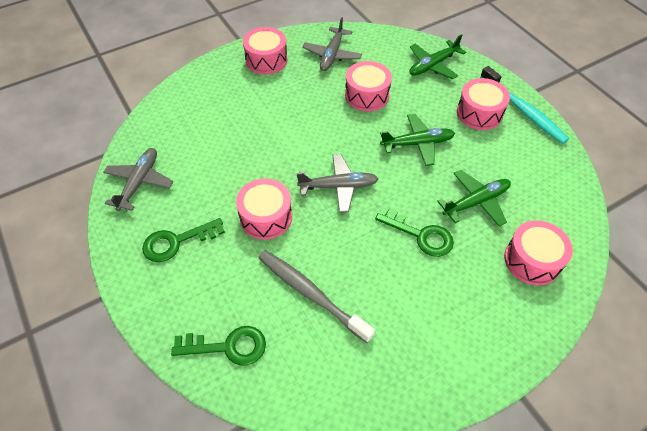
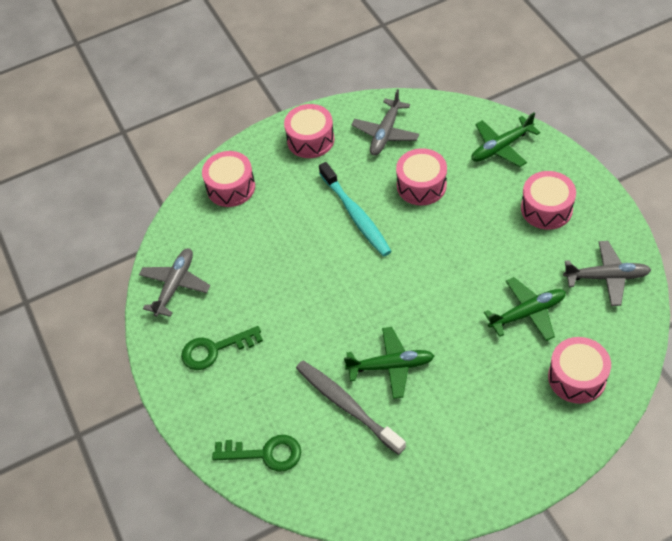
camera: 10 degrees right, 0 degrees up
(266, 217) = (305, 325): pink drum -> pink drum (231, 187)
(338, 187) = (381, 293): grey plane -> grey plane (606, 277)
(417, 144) = (472, 245): green plane -> green plane (390, 366)
(420, 235) = (463, 348): green key -> none
(523, 110) = (597, 206): turquoise toothbrush -> turquoise toothbrush (356, 215)

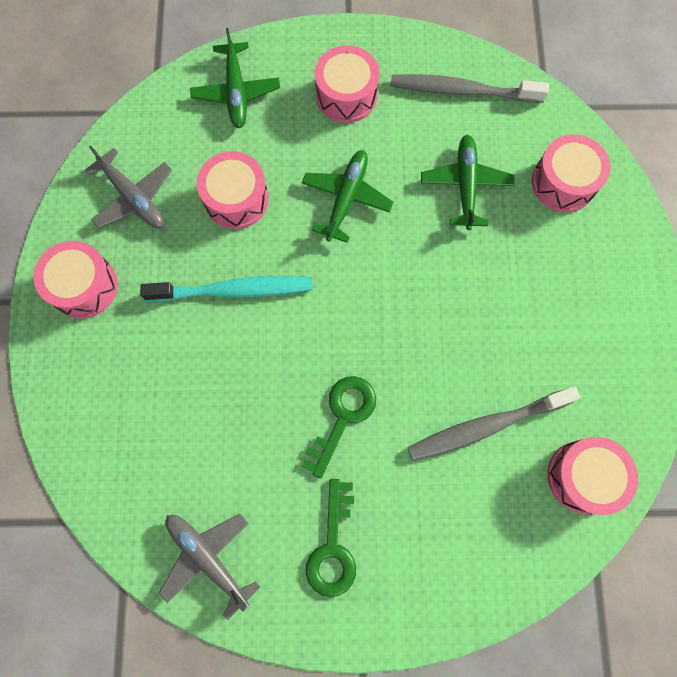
camera: 70 degrees left, 20 degrees up
(231, 187) = (95, 418): pink drum -> pink drum (583, 477)
(265, 454) = (504, 548): green key -> green key (342, 417)
(390, 366) = (459, 354): green plane -> green plane (346, 199)
(606, 277) = (462, 91): grey plane -> grey toothbrush

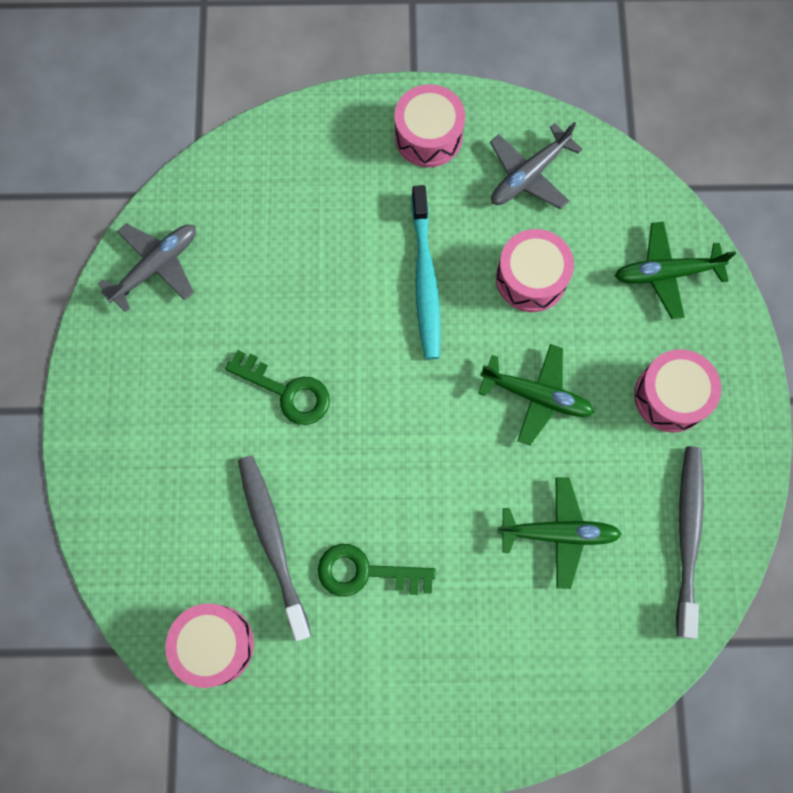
camera: 90 degrees right, 0 degrees up
(333, 547) = (158, 382): green key -> green key (365, 572)
(563, 182) = (567, 654): pink drum -> none

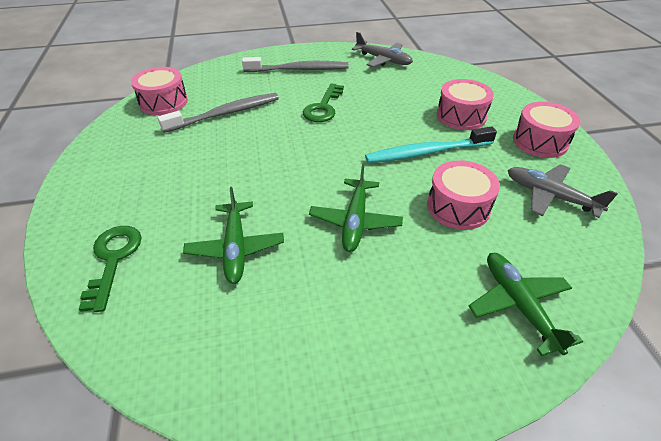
camera: 80 degrees right, 30 degrees down
(365, 572) = (205, 150): green key -> green key (113, 259)
(670, 396) = (386, 322): pink drum -> pink drum (461, 116)
(687, 536) = (237, 353): grey toothbrush -> grey toothbrush (299, 70)

